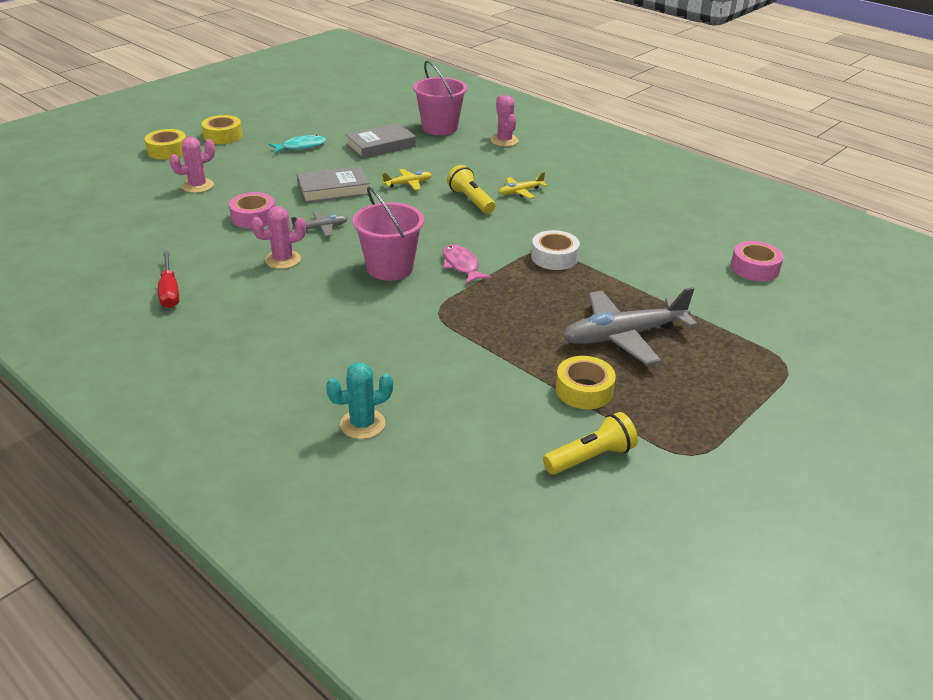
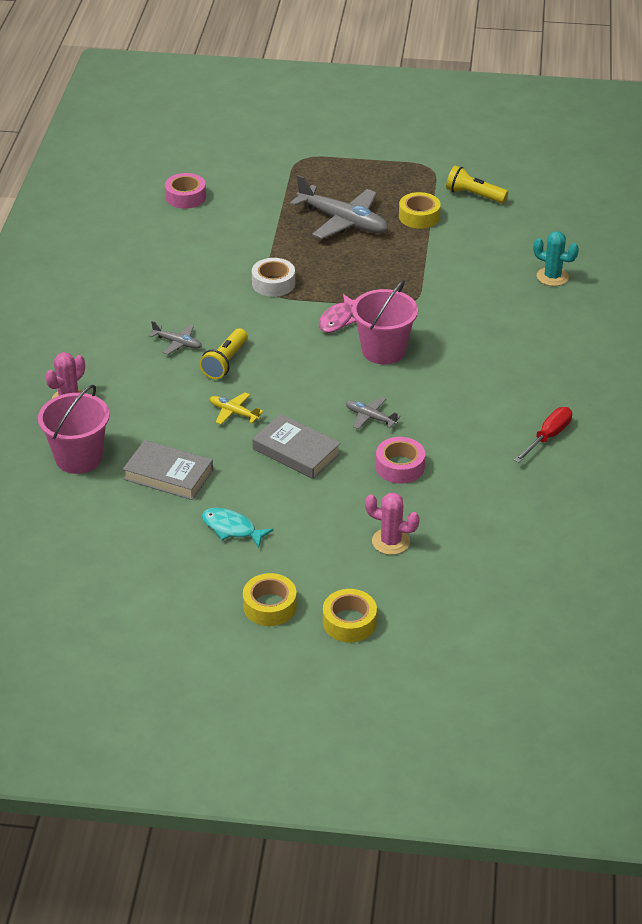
camera: 125 degrees left, 5 degrees up
(283, 260) = (439, 409): pink cactus -> none
(520, 192) = (177, 343): yellow plane -> grey plane

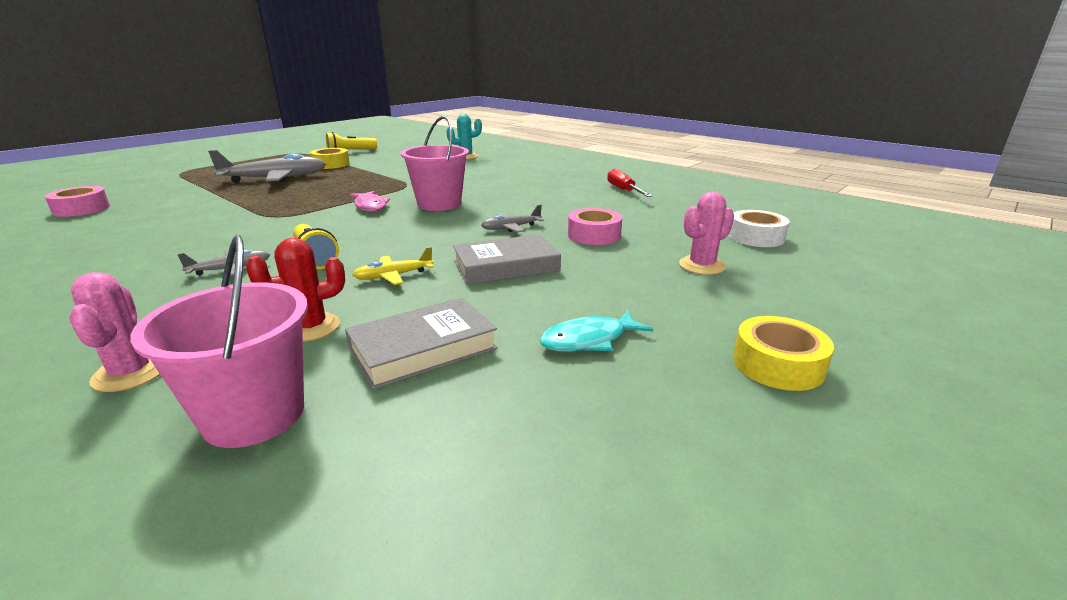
camera: 55 degrees left, 15 degrees down
(150, 423) = (310, 327): none -> red cactus
(273, 283) = (272, 212): white tape -> white tape (756, 237)
(349, 622) = (836, 323): yellow tape -> none

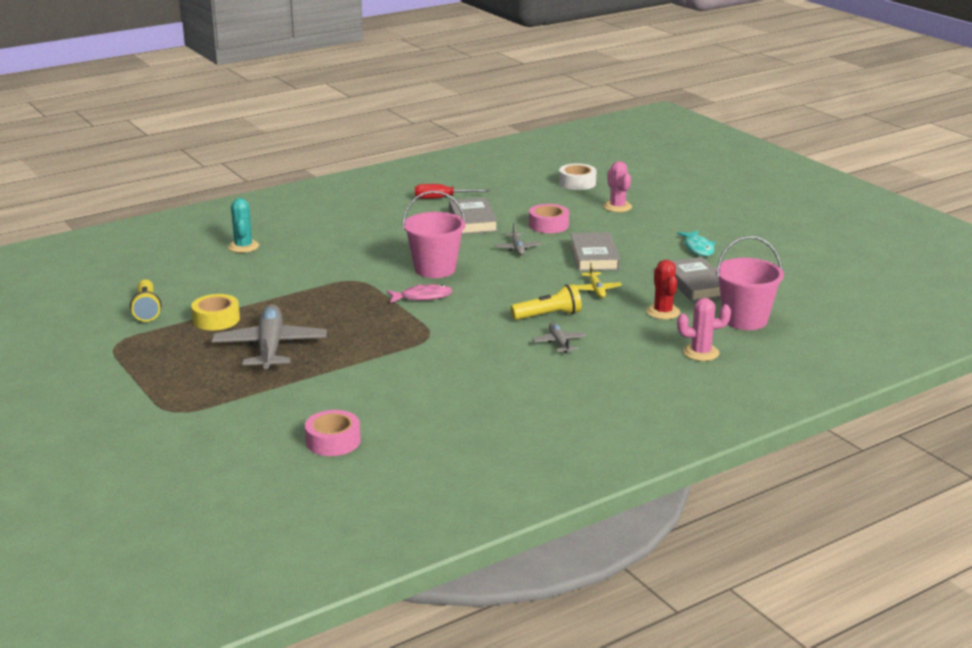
camera: 75 degrees left, 0 degrees up
(574, 205) = (473, 221): none -> grey book
(778, 364) = (730, 217): yellow tape -> none

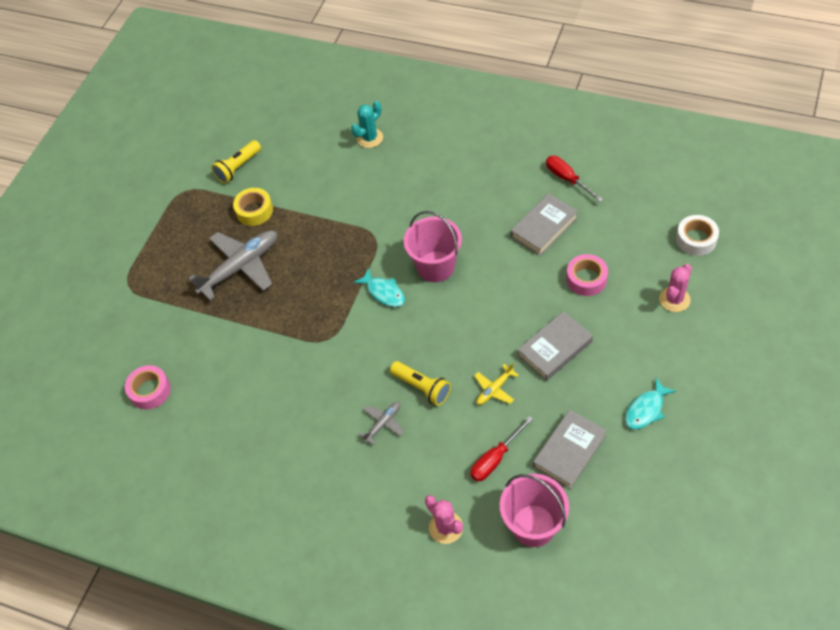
camera: 60 degrees right, 30 degrees up
(422, 297) = (384, 292): pink fish -> turquoise fish
(517, 248) = (521, 289): grey plane -> none
(663, 312) = (495, 459): red cactus -> red screwdriver

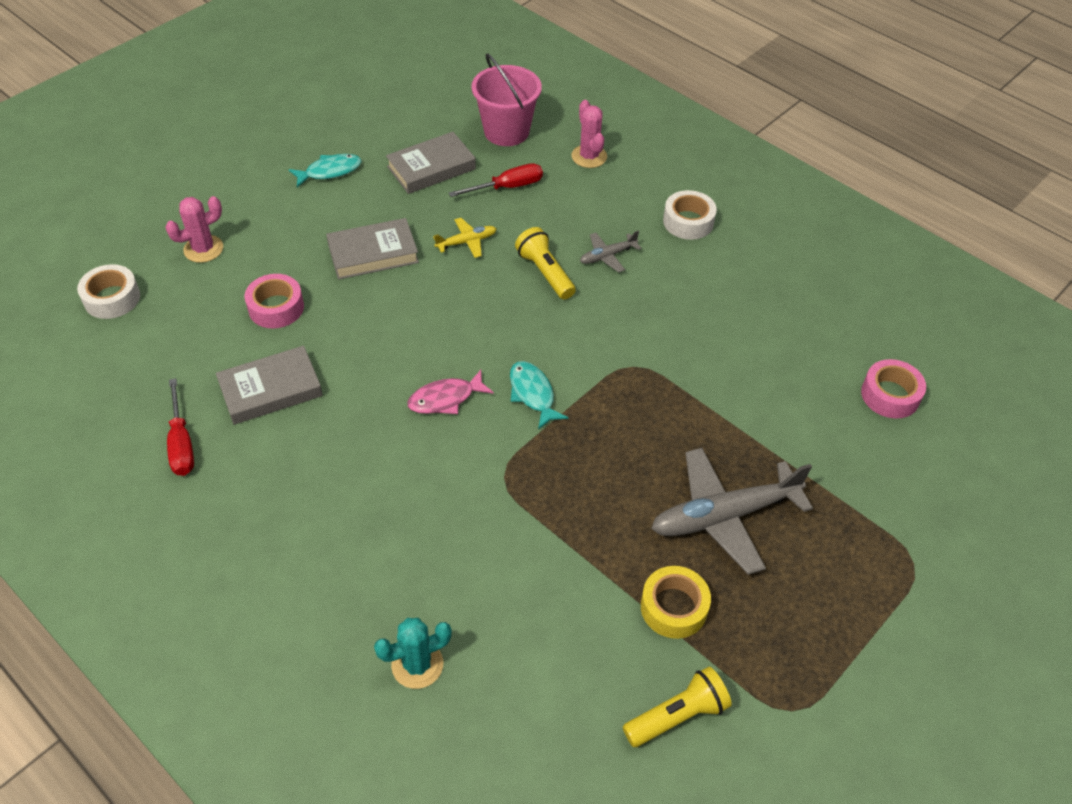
camera: 165 degrees left, 5 degrees down
(333, 488) = (688, 222): none -> white tape
(435, 266) = (445, 399): pink bucket -> pink fish

